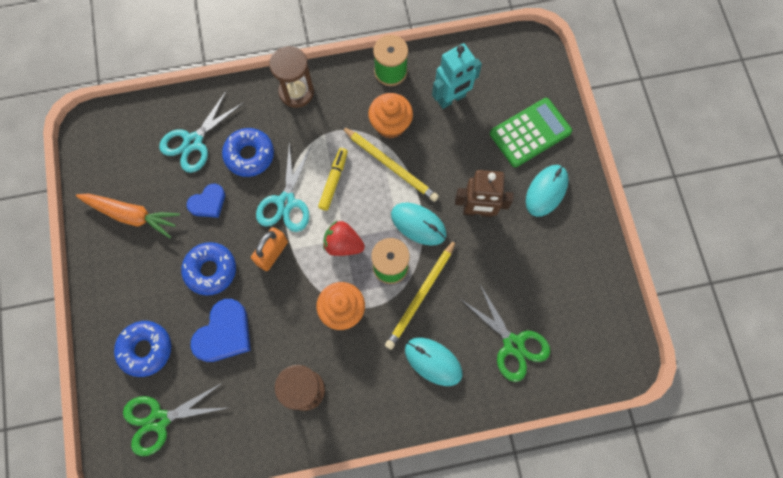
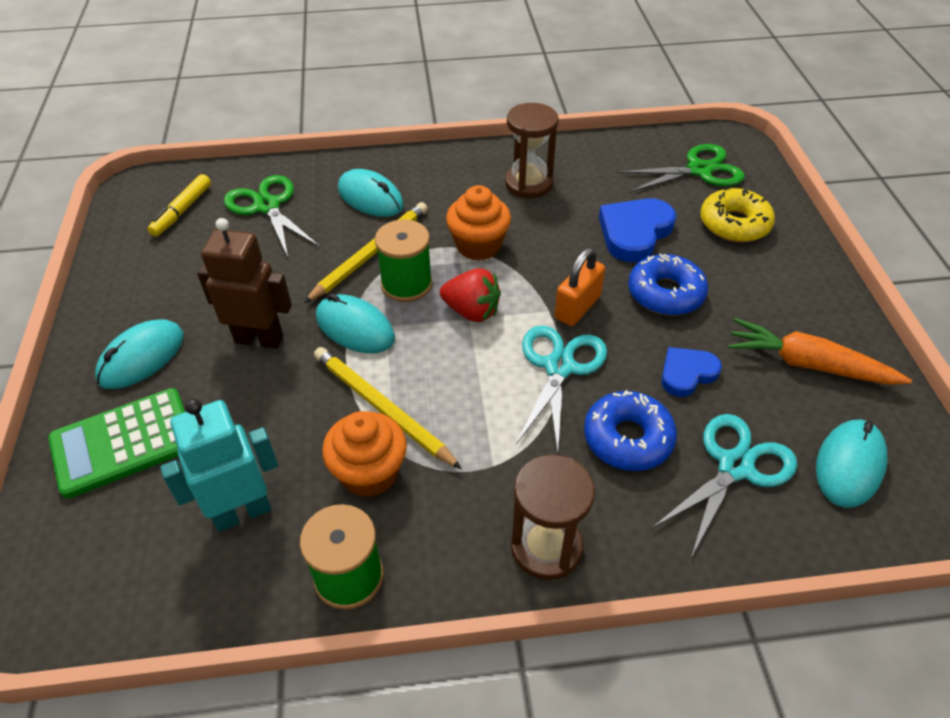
camera: 175 degrees left, 25 degrees down
(131, 147) = (849, 465): none -> turquoise mouse
(146, 349) = (734, 224): blue donut -> yellow donut
(334, 181) = (480, 391): yellow marker -> yellow marker (182, 211)

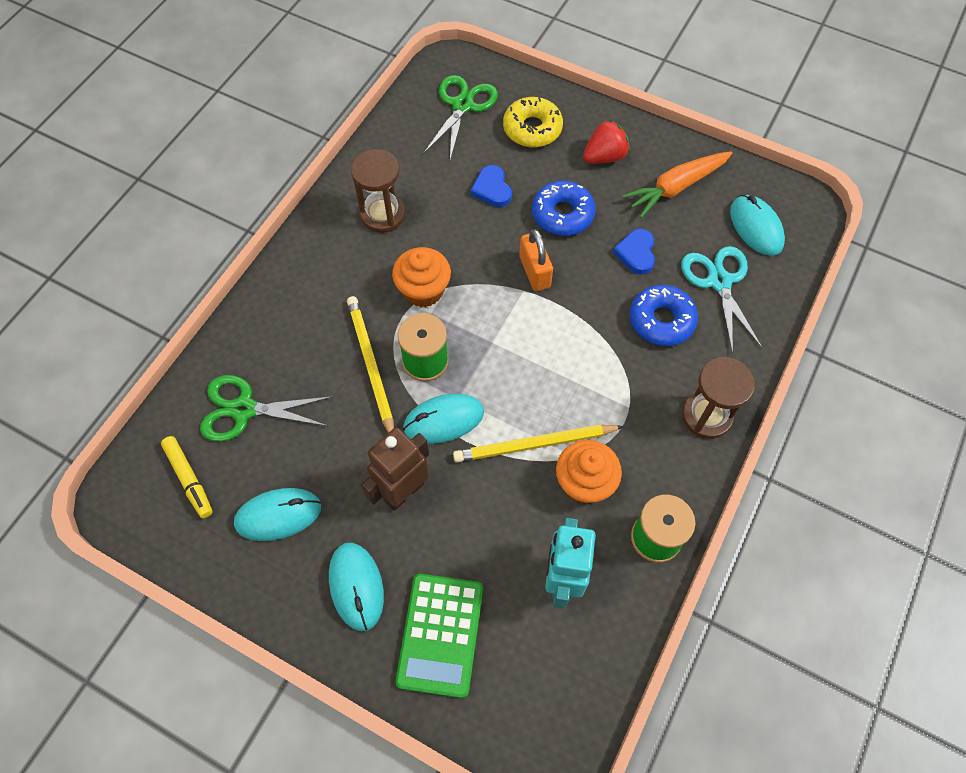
camera: 55 degrees left, 15 degrees up
(370, 198) = (302, 328): turquoise mouse -> turquoise mouse (278, 515)
(472, 311) = (487, 336): red strawberry -> red strawberry (604, 157)
(559, 367) = (578, 318): turquoise scissors -> none
(634, 233) = (492, 189): blue heart -> blue heart, size x0.63

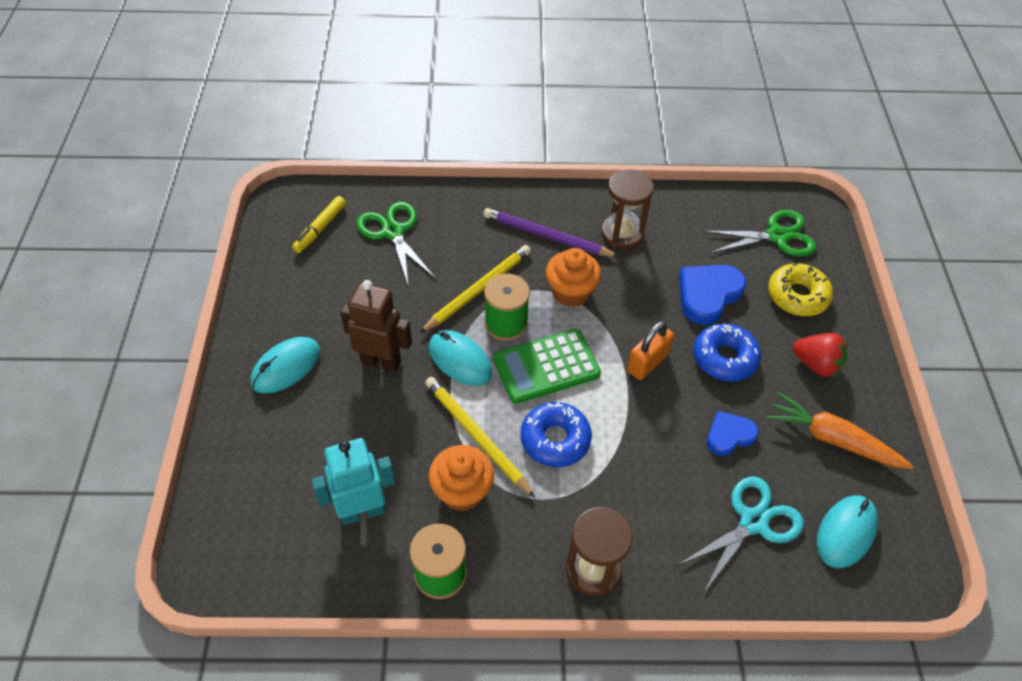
camera: 60 degrees right, 10 degrees down
(278, 515) = (319, 292): turquoise mouse -> none
(344, 276) = (547, 236): none -> purple pencil
(440, 634) = (272, 441): green calculator -> green calculator (546, 366)
(492, 189) = (708, 295): blue heart -> blue heart, size x1.59
(661, 320) = (670, 487): blue donut -> blue donut (555, 439)

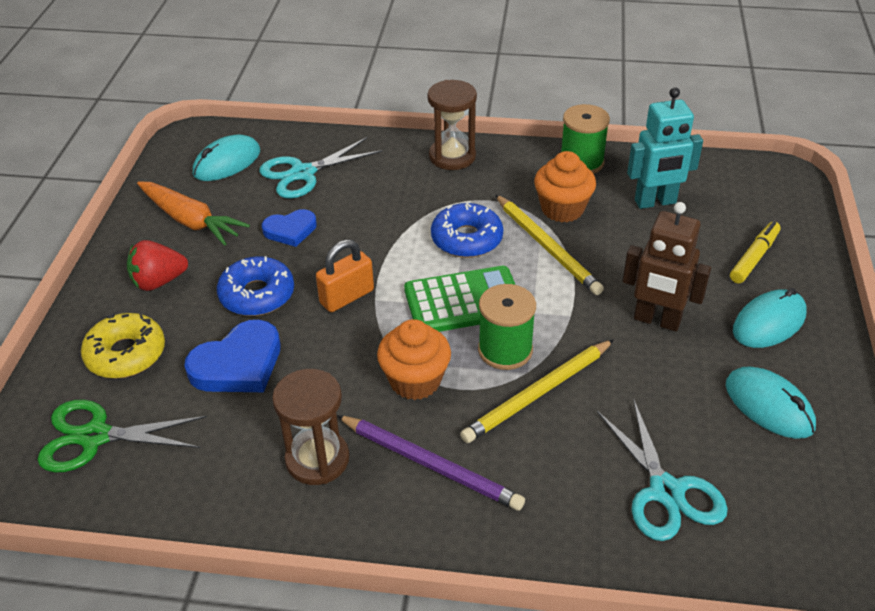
camera: 170 degrees left, 10 degrees down
(320, 228) = (782, 507): yellow marker -> yellow marker (754, 258)
(393, 232) = (666, 491): green scissors -> turquoise scissors
(460, 360) = (563, 315): turquoise mouse -> turquoise mouse (769, 406)
(816, 364) = (159, 282): red strawberry -> red strawberry turned 60 degrees counterclockwise

